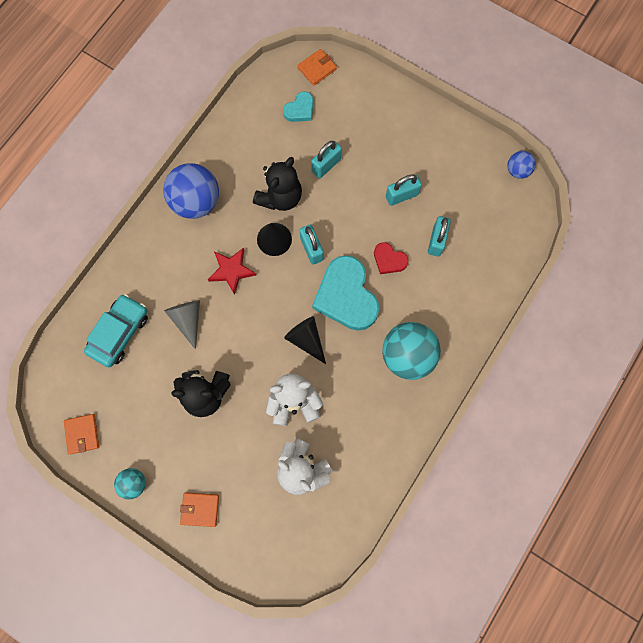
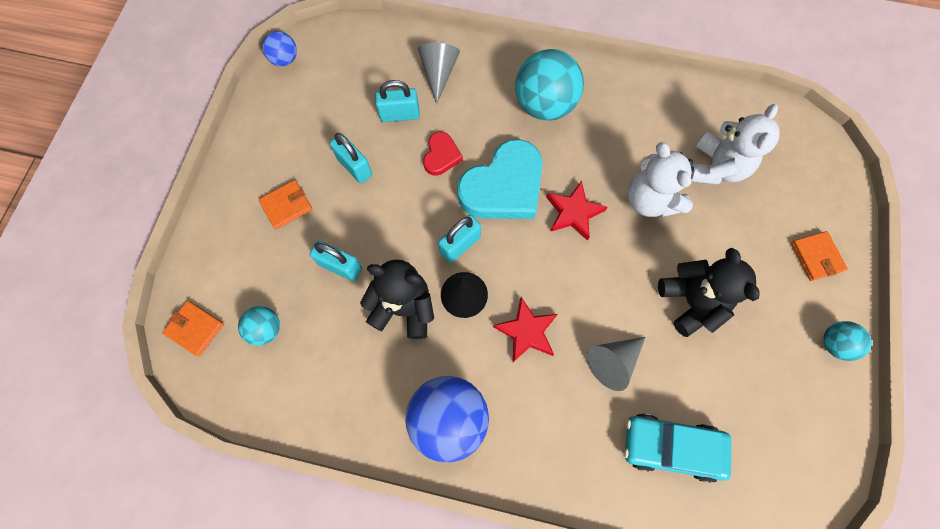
camera: 110 degrees left, 5 degrees down
(82, 434) = (817, 436): orange wallet -> orange wallet (286, 205)
(300, 109) = (266, 329): turquoise heart -> turquoise ball
(306, 339) = (573, 212): black cone -> red star
(466, 283) = (438, 73): none -> grey cone

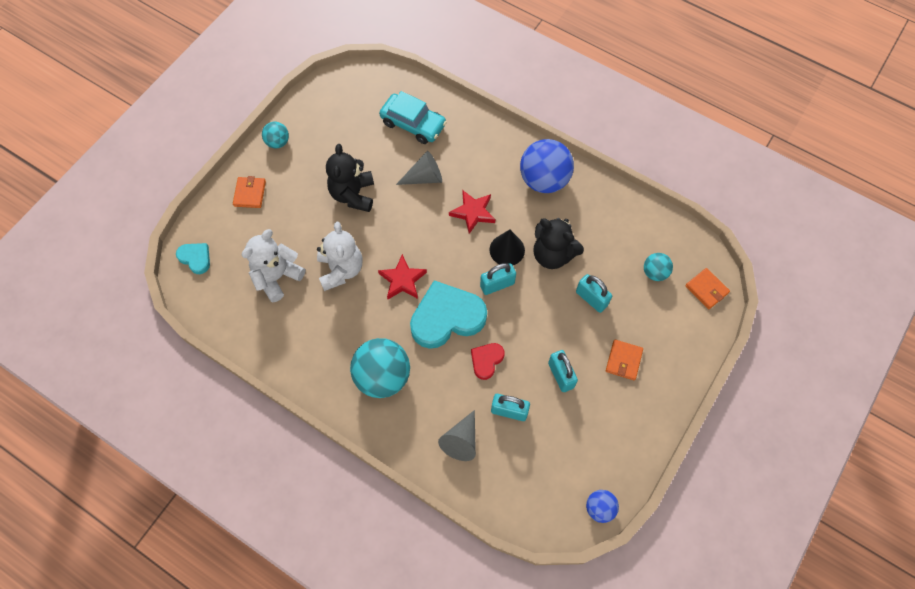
camera: 160 degrees left, 5 degrees down
(286, 205) = (623, 360): orange wallet -> orange wallet turned 60 degrees counterclockwise
(818, 157) = (195, 258): none -> turquoise heart

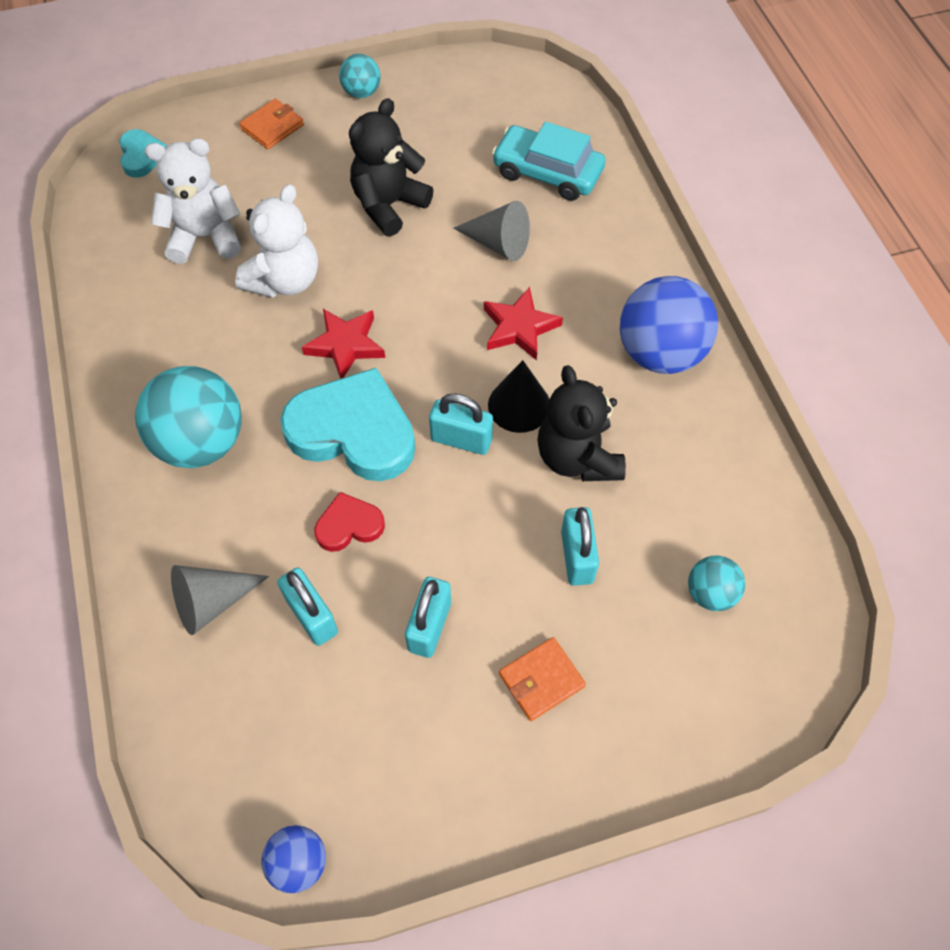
camera: 40 degrees right, 5 degrees down
(413, 124) = (547, 173): turquoise car -> turquoise car turned 135 degrees clockwise
(706, 289) = (774, 680): orange wallet -> none

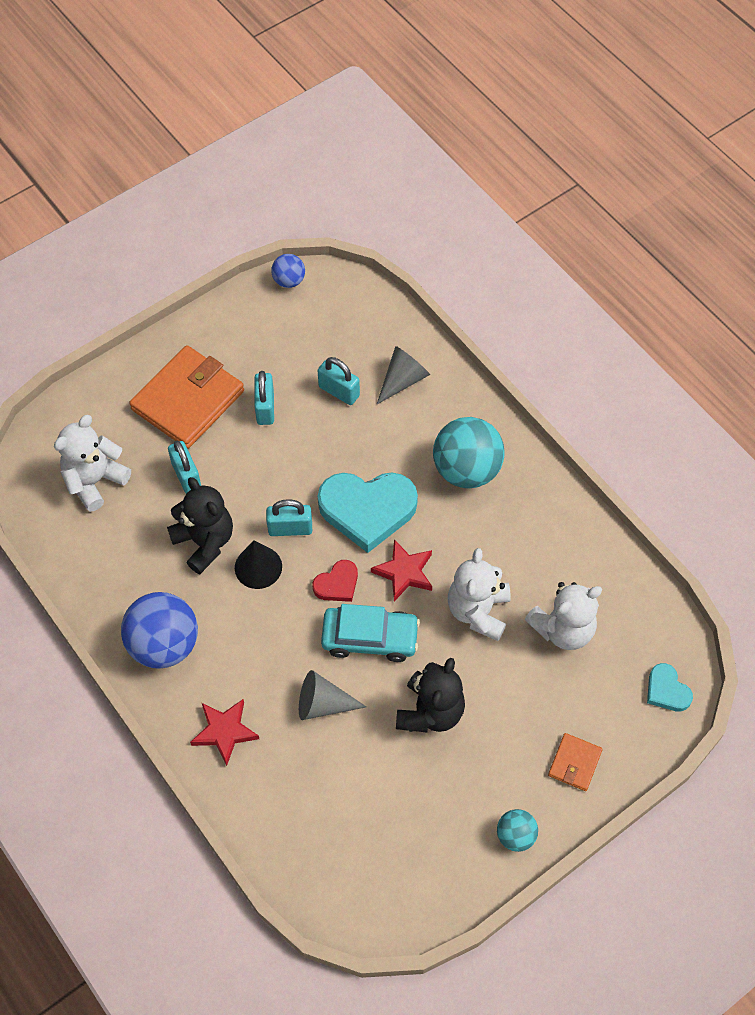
camera: 160 degrees right, 0 degrees up
(349, 525) = (341, 449): red heart -> red heart (337, 584)
(519, 327) = (279, 630): red star -> red star (225, 731)
(541, 680) = (188, 400): orange wallet -> orange wallet, size x2.13
(547, 173) = (306, 796): turquoise car -> turquoise car (370, 638)
(710, 593) = (95, 481): turquoise ball -> white teddy bear

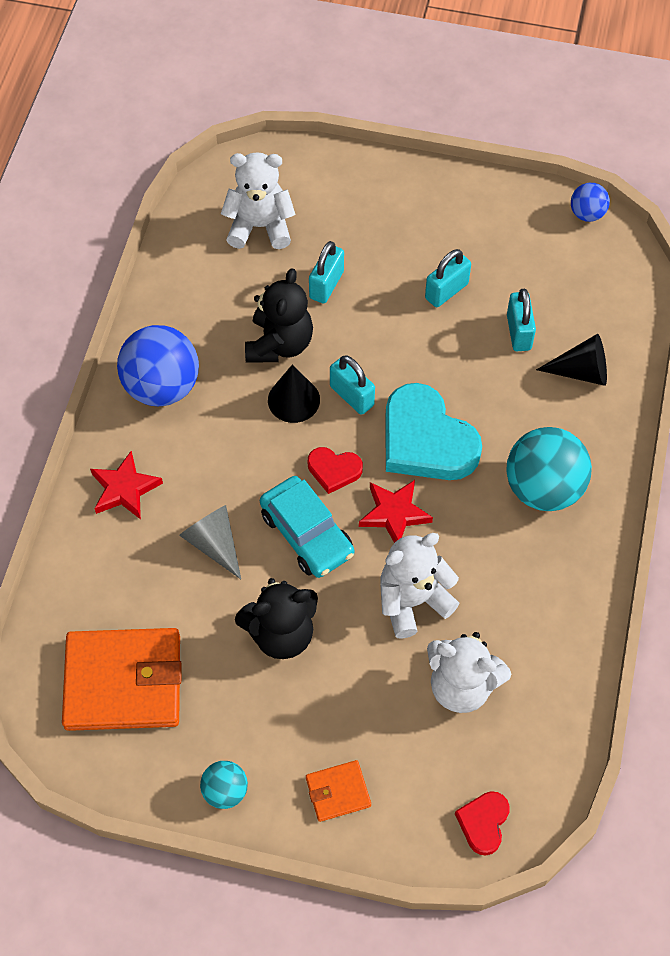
camera: 50 degrees right, 0 degrees up
(188, 400) = (396, 232): orange wallet -> orange wallet (123, 682)
(403, 380) = (581, 371): grey cone -> black cone
(666, 690) = (483, 823): turquoise heart -> red heart

